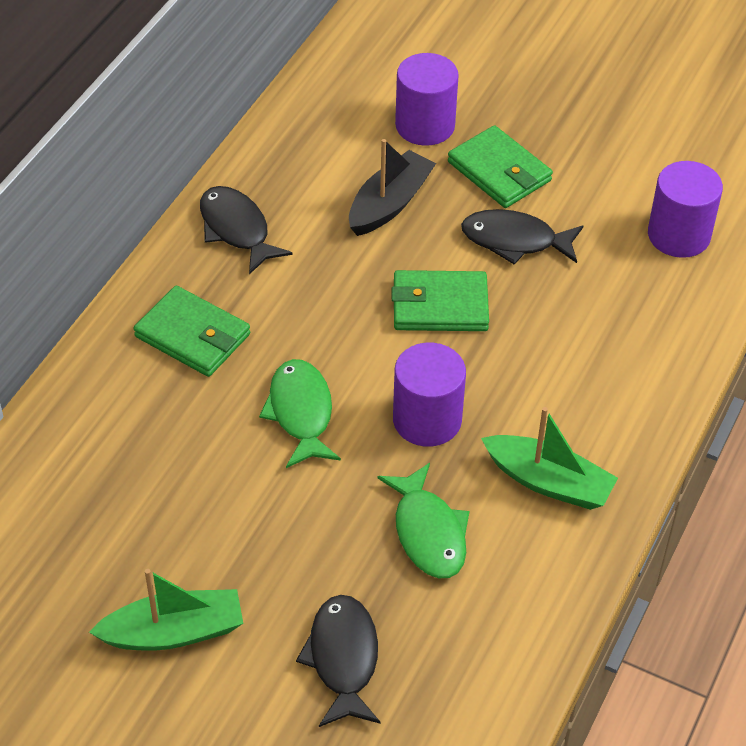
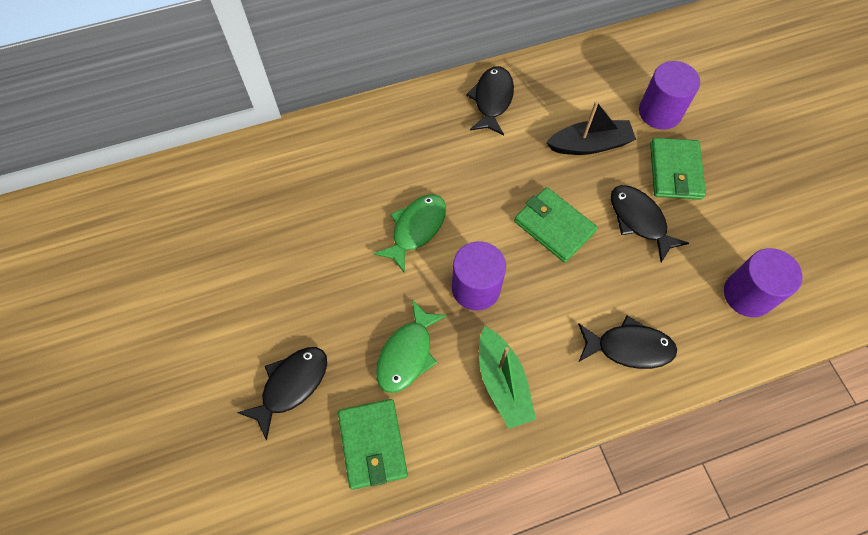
camera: 45 degrees right, 15 degrees up
(174, 632) = (233, 296): green boat -> none
(192, 335) = (408, 143): green wallet -> green wallet (372, 444)
(627, 360) = (629, 347): none -> black fish

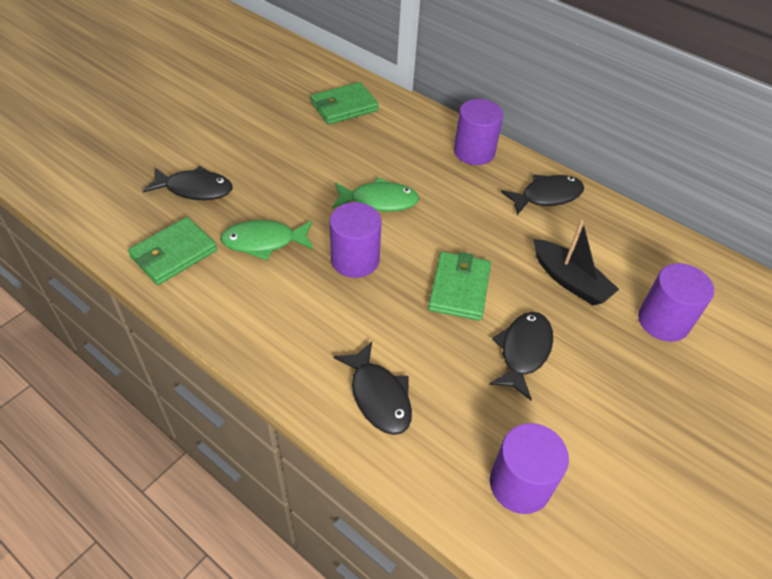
camera: 55 degrees right, 15 degrees down
(403, 118) = (474, 152): none -> purple cylinder
(502, 382) = (278, 314): green boat -> none
(675, 171) = (607, 360): green wallet -> green wallet (344, 106)

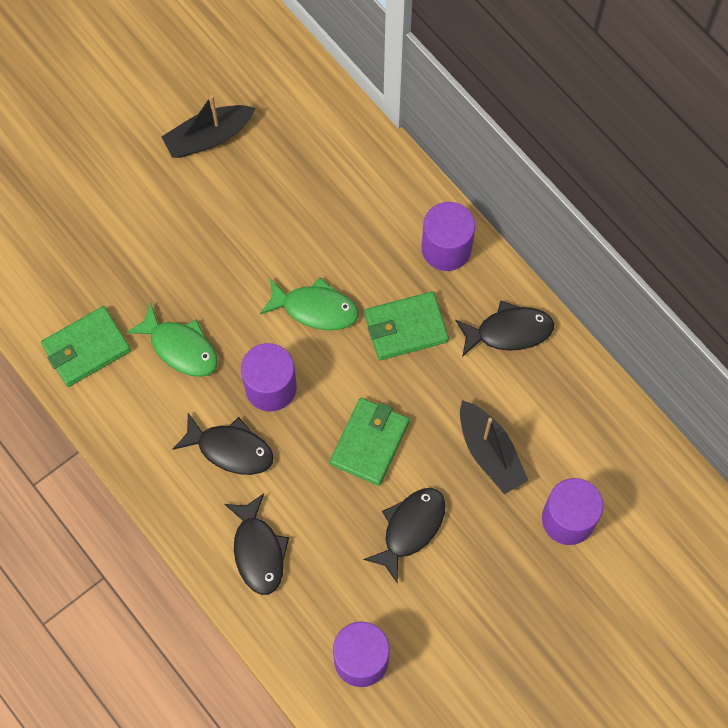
camera: 15 degrees right, 20 degrees up
(195, 189) = (116, 259): black fish -> black fish (230, 449)
(262, 109) = (208, 137): none -> black boat
(264, 242) = (180, 347): green fish -> green fish turned 150 degrees counterclockwise
(344, 106) = (308, 147): green wallet -> green wallet (406, 327)

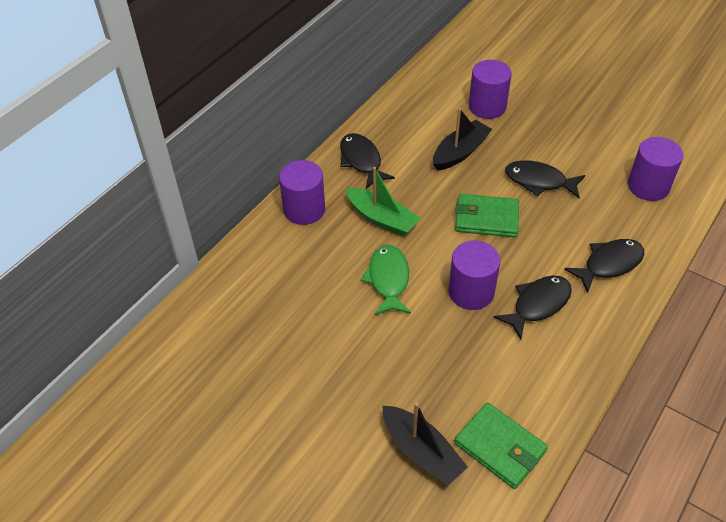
camera: 105 degrees left, 20 degrees down
(180, 347) = (465, 368): green fish -> none
(208, 137) = (240, 408): black boat -> black boat (422, 452)
(230, 449) = (538, 305): black fish -> black fish turned 45 degrees clockwise
(406, 327) = (382, 218): green wallet -> green boat

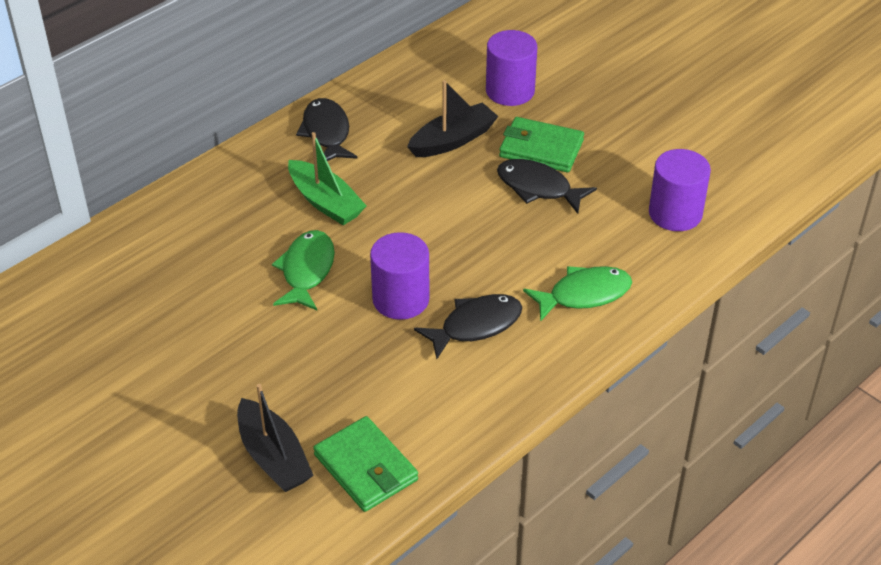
camera: 10 degrees right, 5 degrees down
(304, 209) = (236, 178): purple cylinder -> none
(486, 218) = (454, 220): green wallet -> green wallet (541, 148)
(609, 264) = (584, 294): black fish -> green fish

